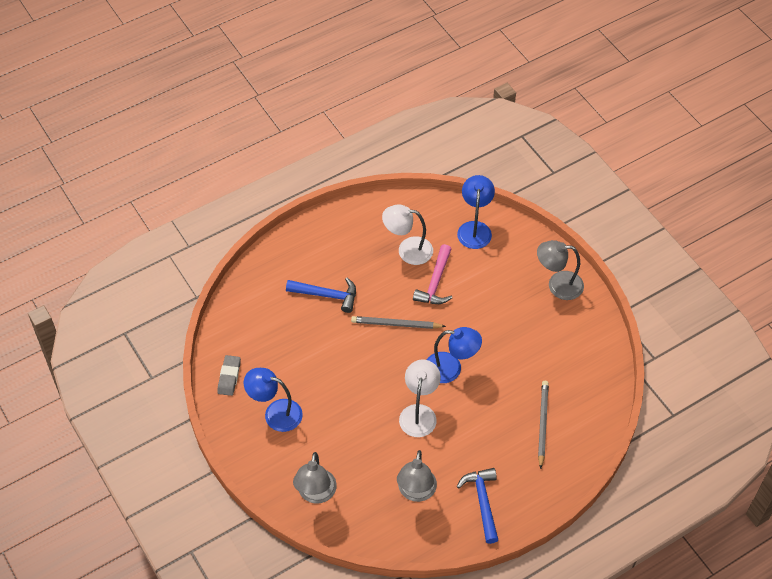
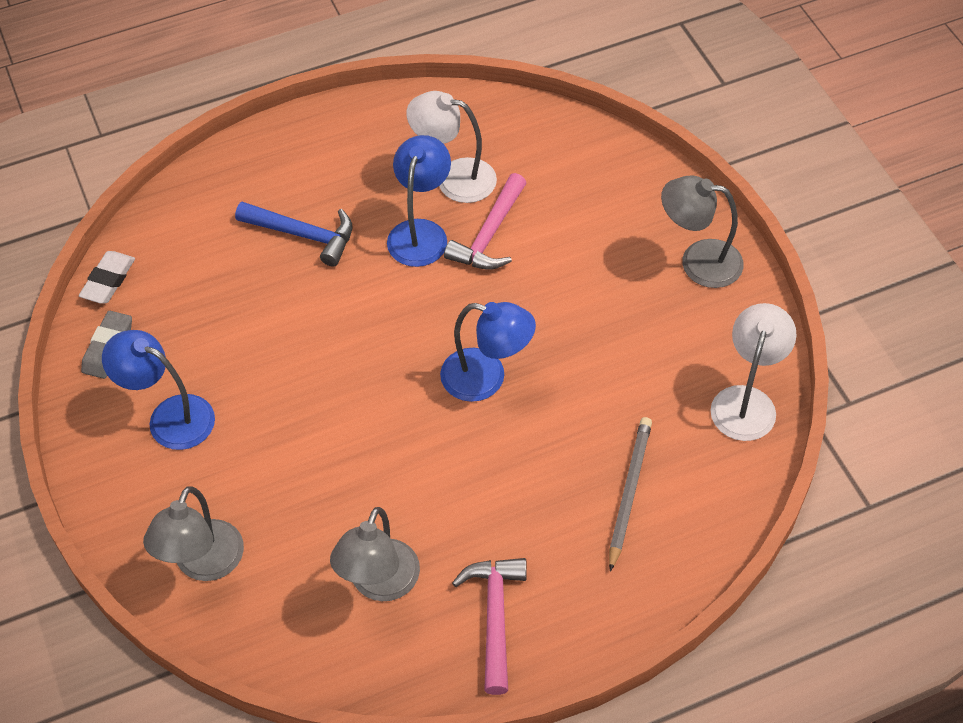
camera: 10 degrees right, 0 degrees up
(219, 336) = (108, 280): none -> white eraser
(396, 324) = (408, 294): grey pencil -> none
(419, 413) = (415, 447): white lamp -> white lamp (746, 401)
(474, 228) = (573, 156): blue lamp -> blue lamp (420, 232)
(482, 502) = (495, 618): blue hammer -> pink hammer

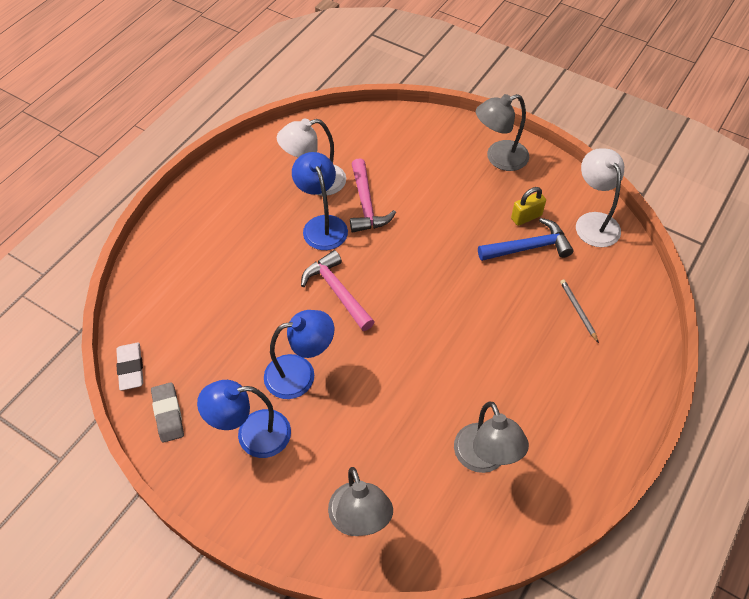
camera: 35 degrees left, 0 degrees up
(303, 235) = (246, 266): blue hammer -> blue hammer (528, 247)
(486, 378) = (438, 291): blue lamp -> blue lamp (300, 374)
(495, 618) = (570, 434): pink hammer -> pink hammer (337, 291)
(628, 492) = (578, 311): grey pencil -> grey pencil, size x0.62
(667, 350) = (526, 217): none -> yellow padlock

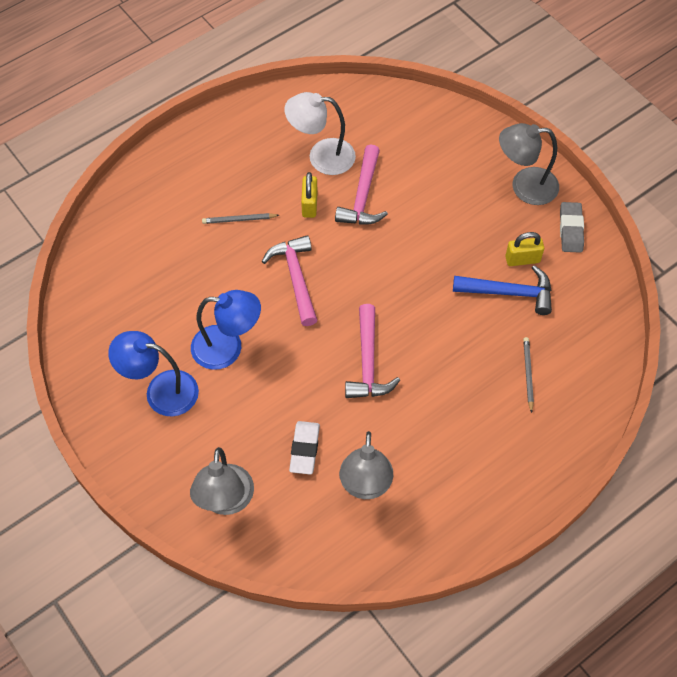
camera: 20 degrees right, 5 degrees up
(131, 368) = (76, 292): white eraser -> white eraser (304, 449)
(168, 414) = (93, 346): grey eraser -> grey eraser (570, 229)
(263, 256) = (239, 220): none -> grey pencil
(322, 225) = (309, 205): blue lamp -> yellow padlock
(435, 345) = (368, 362): none -> pink hammer
(593, 222) = (592, 286): white lamp -> none

